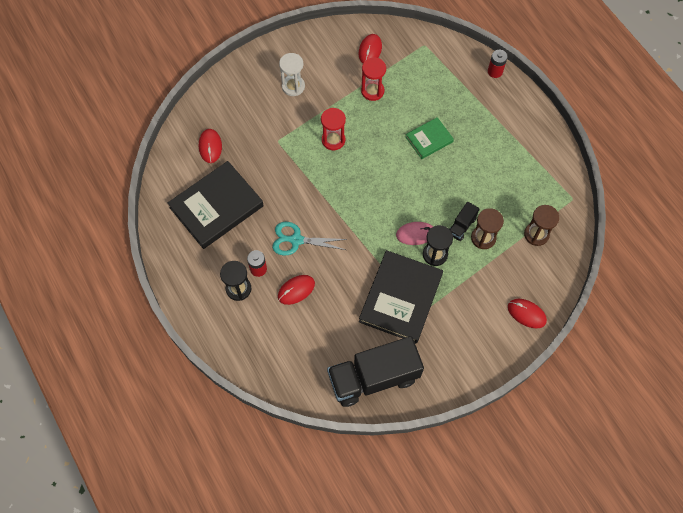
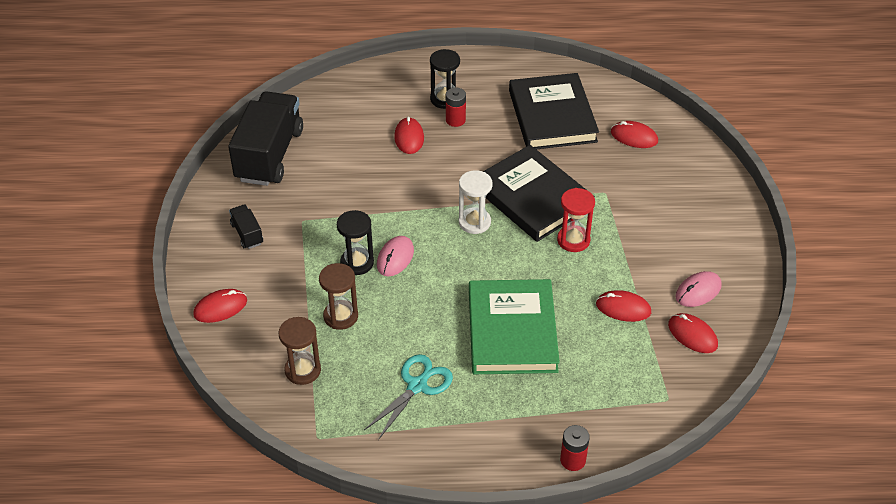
camera: 120 degrees right, 20 degrees down
(293, 86) = (677, 236): white hourglass -> white hourglass (474, 222)
(296, 240) = (466, 159): turquoise scissors -> turquoise scissors (417, 385)
(333, 59) = (698, 291): none -> pink mouse
(372, 91) = (623, 308): red hourglass -> red mouse
(400, 298) = (332, 211): black book -> black book (532, 197)
(429, 139) = (512, 331): green book -> green book, size x1.90
(461, 226) = (372, 304): black truck -> black truck (247, 234)

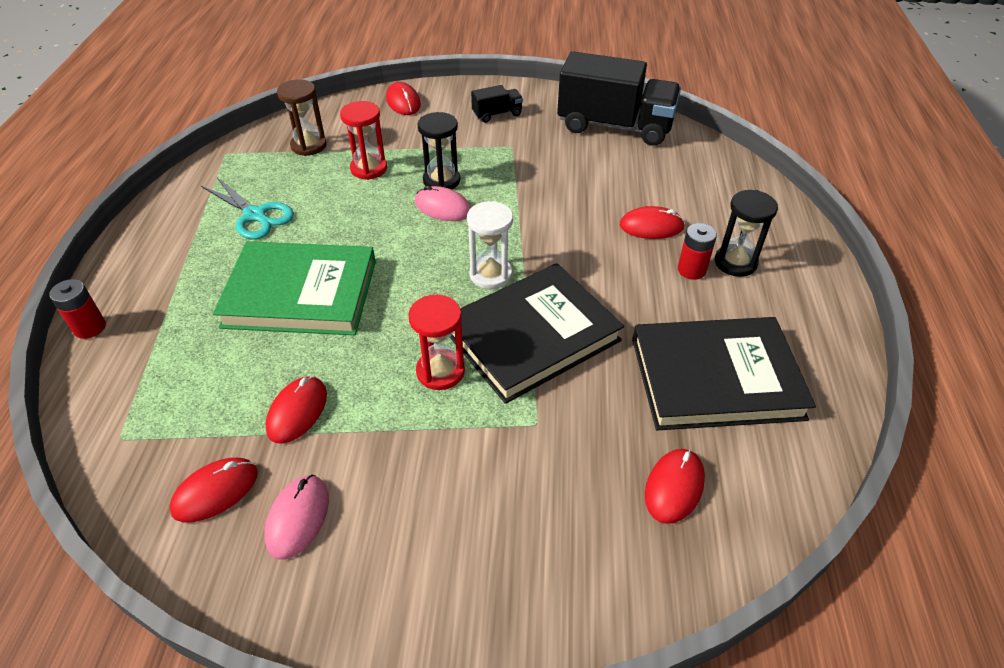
camera: 95 degrees right, 0 degrees up
(340, 316) = (369, 168): brown hourglass -> red hourglass
(698, 291) = (298, 518): pink mouse -> pink mouse turned 45 degrees clockwise

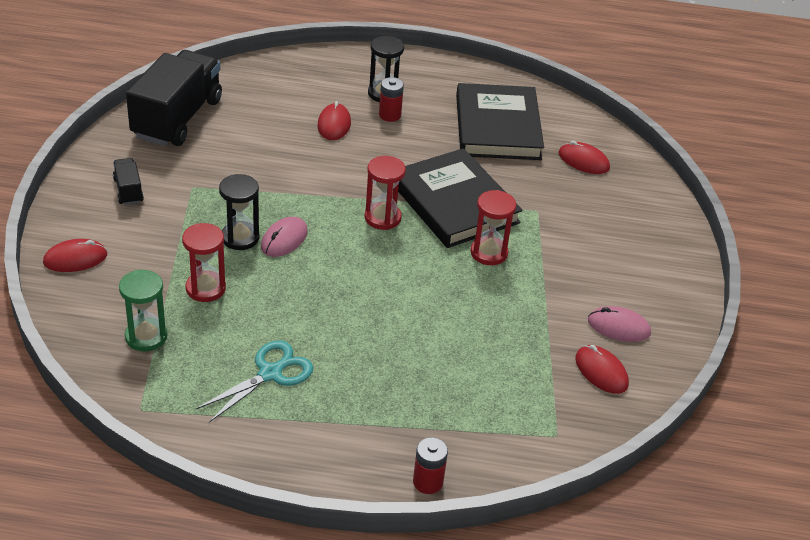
camera: 90 degrees left, 5 degrees down
(297, 411) = (528, 331): red mouse -> none
(300, 293) = (394, 334): green book -> none
(308, 146) = (146, 336): brown hourglass -> green hourglass
(490, 274) = (382, 218): white hourglass -> red hourglass

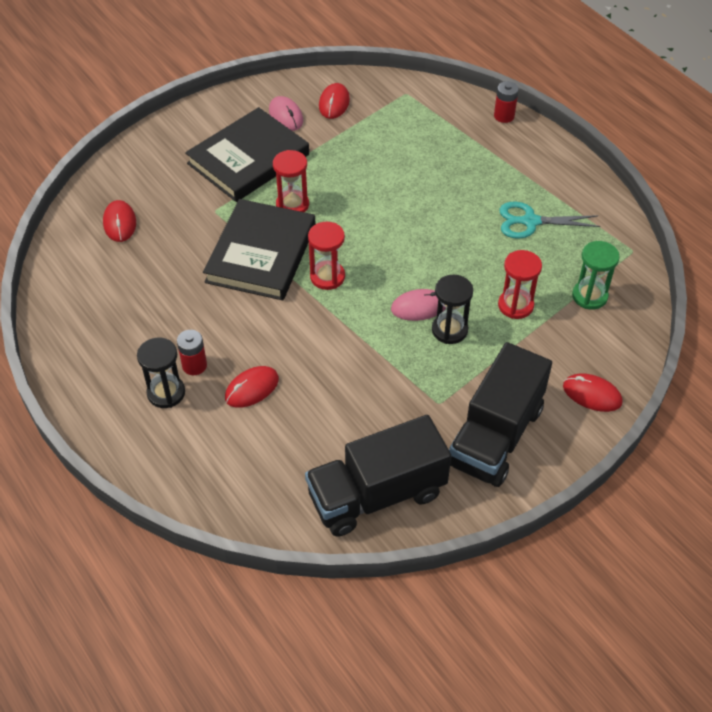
camera: 130 degrees left, 10 degrees up
(128, 190) = (495, 436): black truck -> black truck, size x2.29
(497, 127) = (130, 293): black book -> black book (248, 159)

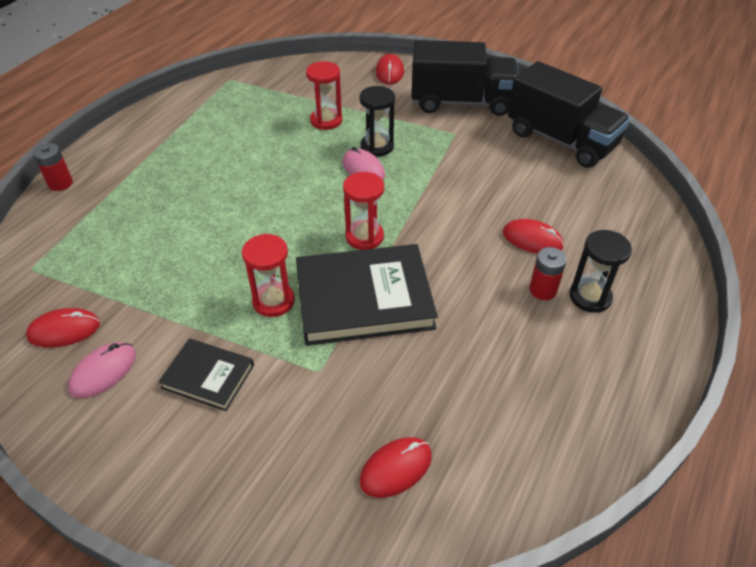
camera: 115 degrees left, 5 degrees down
(248, 159) = (208, 376): black book -> black book, size x0.53
(530, 221) = (219, 134): turquoise scissors -> none
(589, 296) = (292, 89): green hourglass -> none

